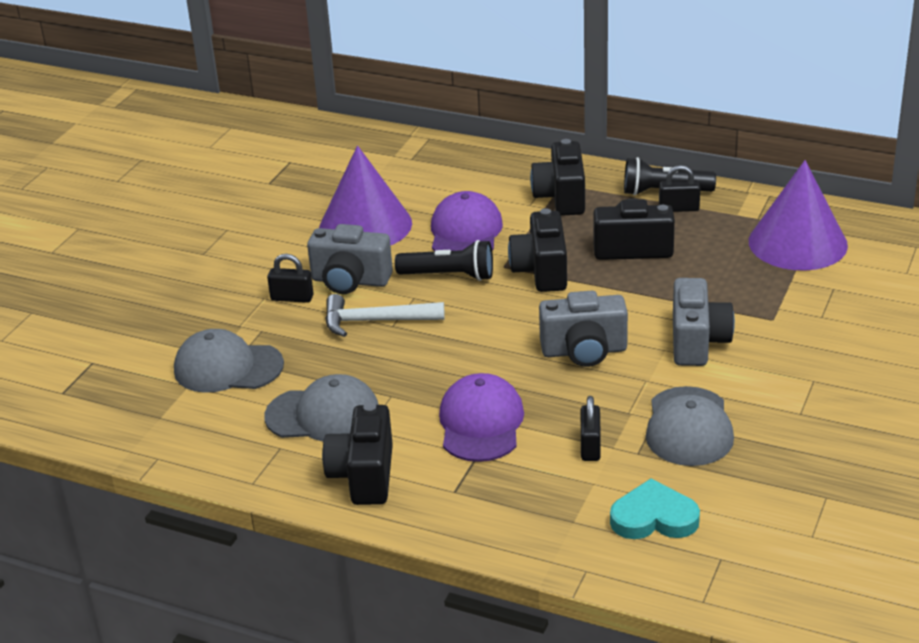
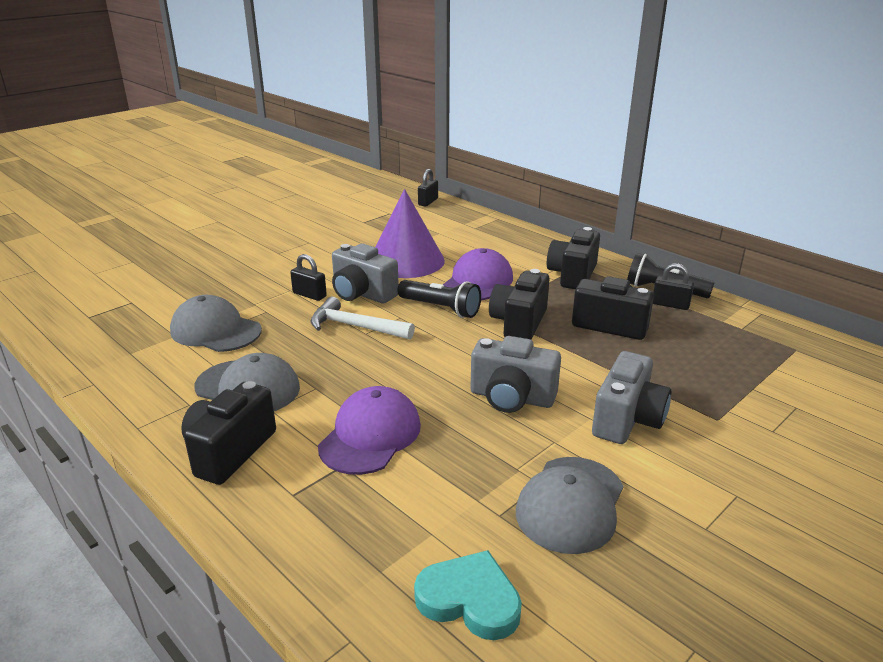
camera: 20 degrees right, 5 degrees down
(590, 446) = (455, 492): black padlock -> black padlock (428, 202)
(797, 243) = (773, 357): purple cone -> none

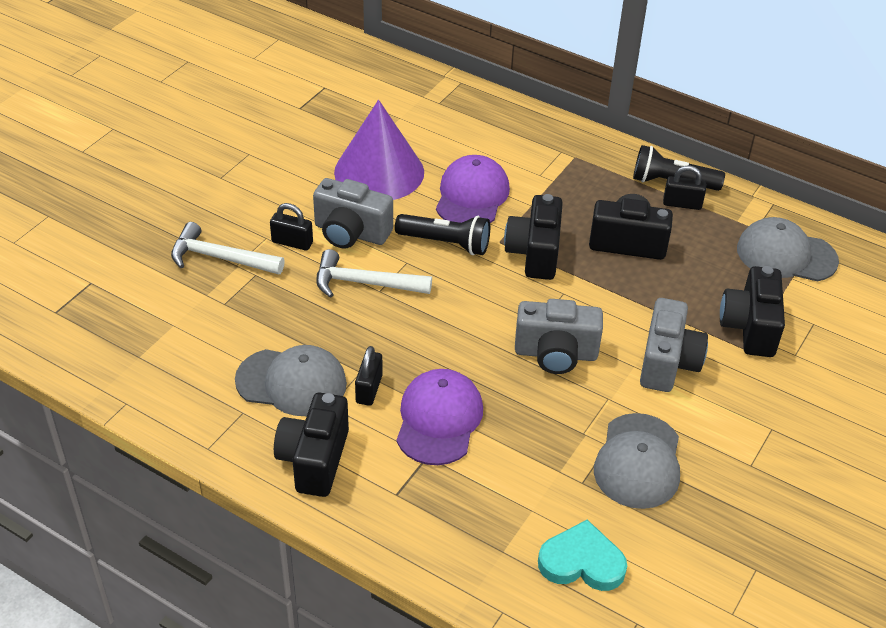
camera: 15 degrees left, 15 degrees up
(215, 331) = (214, 311): grey cap -> grey cap (786, 255)
(244, 298) = (220, 258): none -> white hammer
(428, 202) = (364, 60): black padlock -> black padlock (369, 389)
(572, 275) = (571, 171): black camera -> black camera (750, 327)

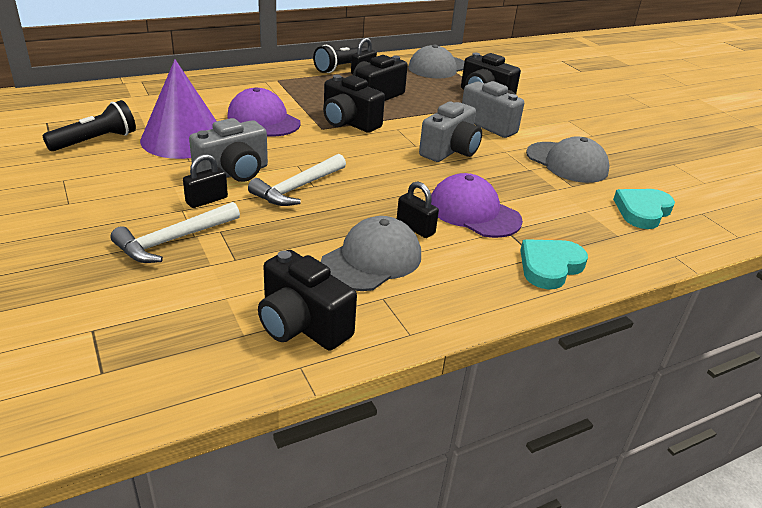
camera: 60 degrees left, 10 degrees down
(314, 459) = (471, 281): black camera -> black camera (302, 325)
(387, 509) = (550, 266): none -> turquoise heart
(446, 243) = (298, 145): black flashlight -> black flashlight (96, 140)

